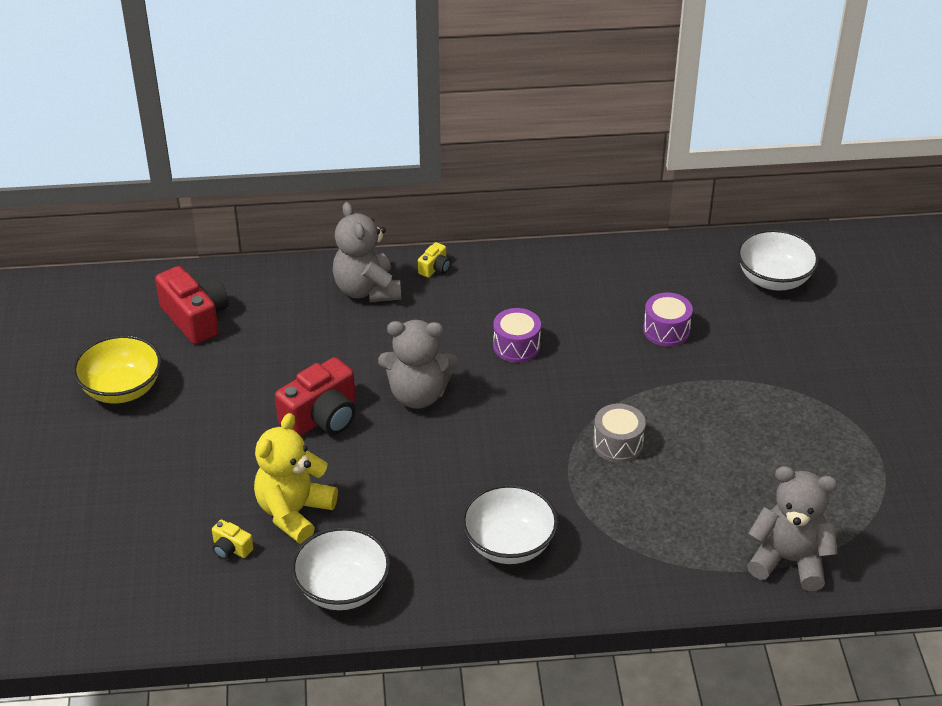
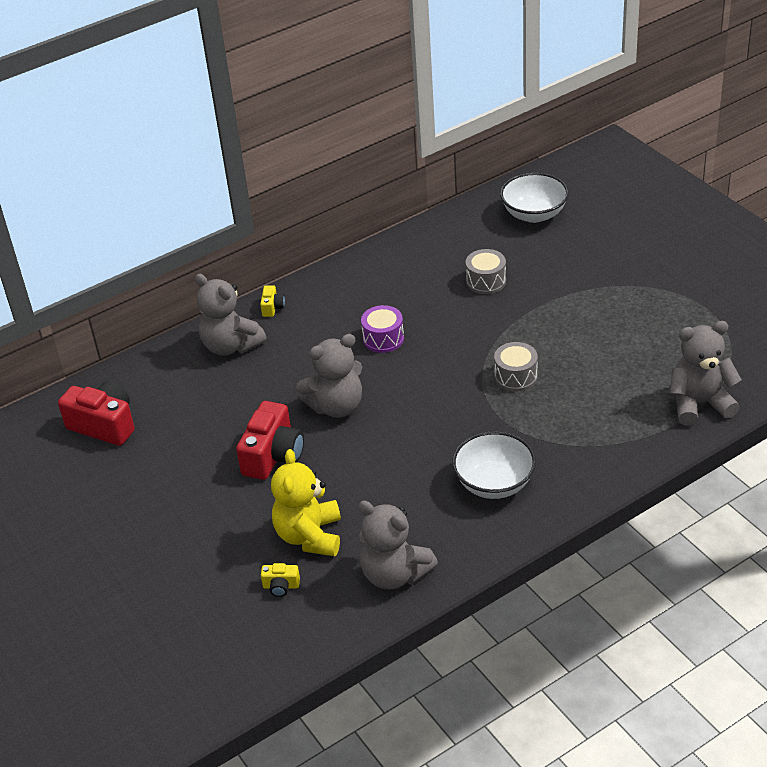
camera: 25 degrees left, 0 degrees up
(122, 389) = (86, 507): yellow bowl -> none
(342, 589) = (394, 574): white bowl -> grey teddy bear
(666, 330) = (486, 281): purple drum -> grey drum

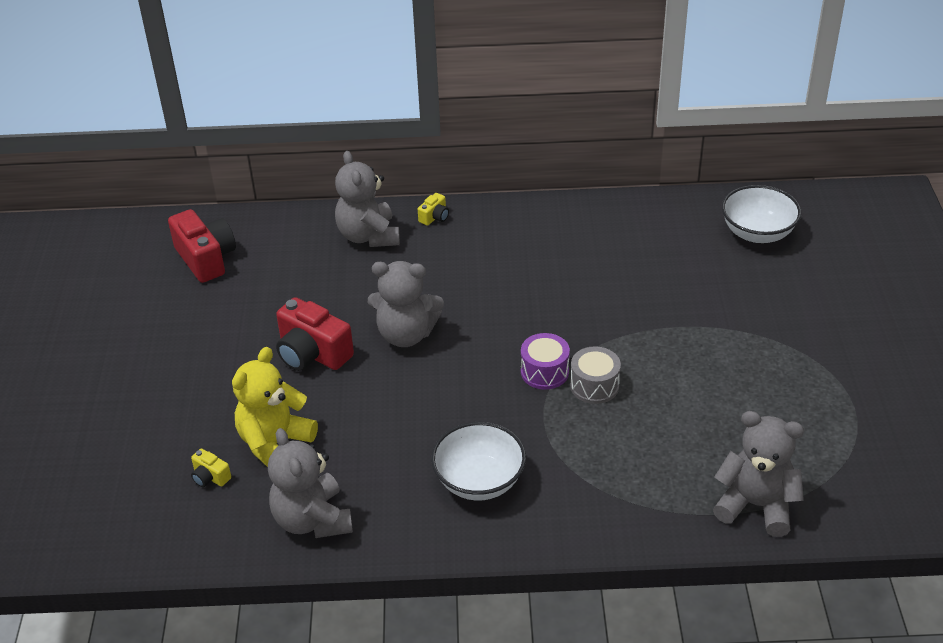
camera: 30 degrees right, 0 degrees up
(273, 456) = (312, 354): red camera -> red camera turned 75 degrees clockwise
(383, 339) = (504, 290): purple drum -> purple drum (544, 372)
(486, 281) = (650, 279): grey drum -> none

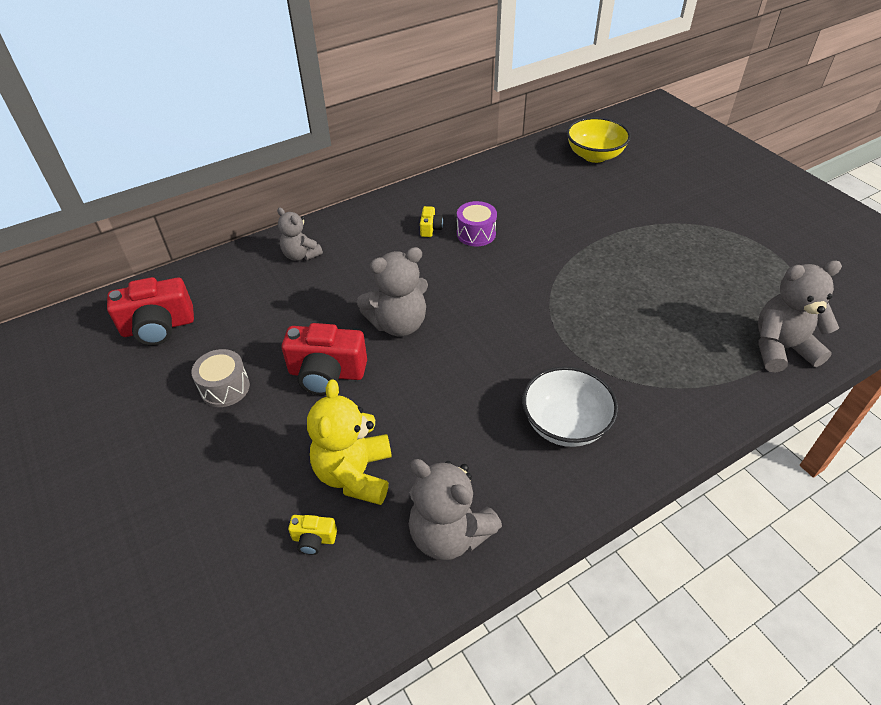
camera: 30 degrees left, 5 degrees up
(206, 259) = (158, 327): red camera -> red camera turned 135 degrees clockwise
(368, 236) = (301, 255): grey teddy bear -> grey teddy bear, size x0.63
(434, 217) = (346, 222): yellow camera -> yellow camera (430, 228)
(544, 372) = (537, 310): purple drum -> purple drum (476, 233)
(594, 386) = (584, 305): grey drum -> grey drum (225, 388)
(757, 233) = (594, 155): white bowl -> yellow bowl

